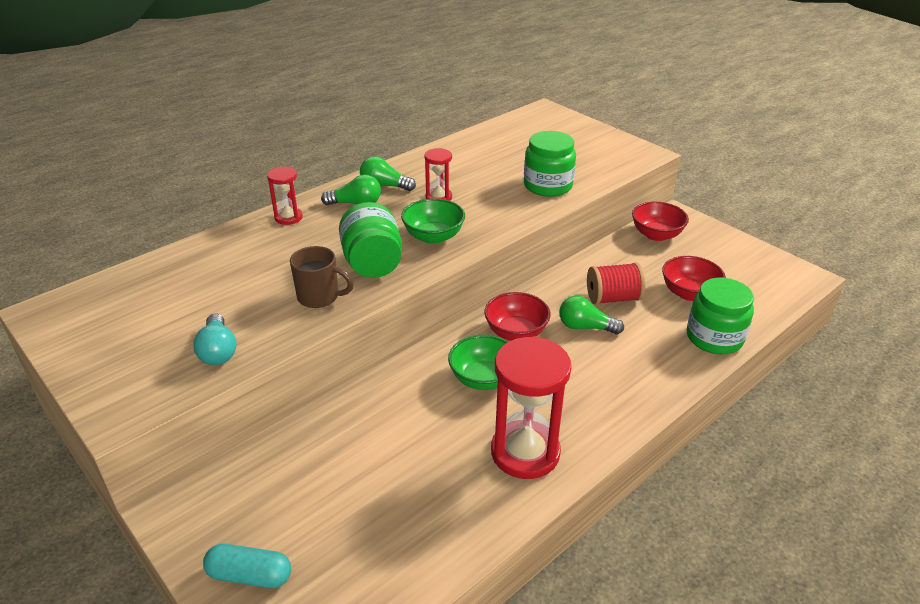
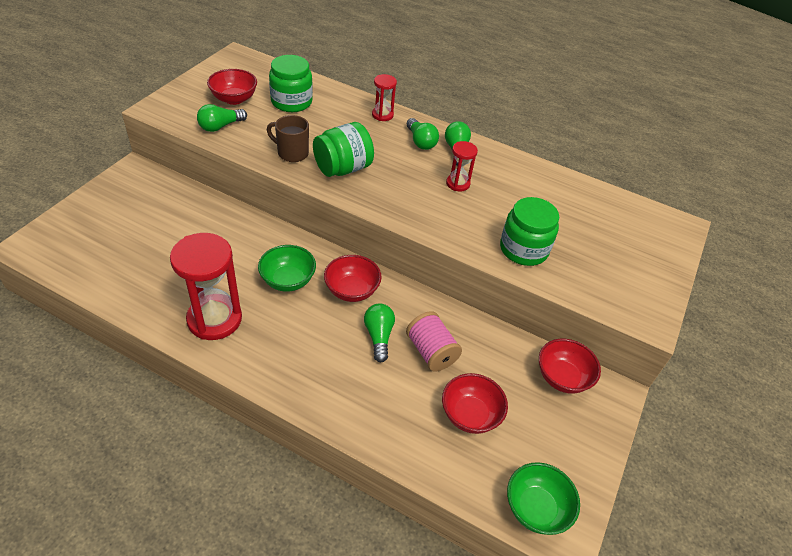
camera: 65 degrees right, 10 degrees up
(159, 329) = (234, 99): none -> red bowl
(218, 351) = (220, 126): turquoise light bulb -> green light bulb
(250, 575) = (92, 212): turquoise capsule -> none
(320, 297) = (292, 153): brown mug -> brown mug turned 120 degrees clockwise
(433, 237) = (396, 192): green bowl -> green bowl (536, 508)
(613, 298) = (431, 351): red spool -> pink spool
(714, 338) = (405, 442): green jar -> green jar (291, 102)

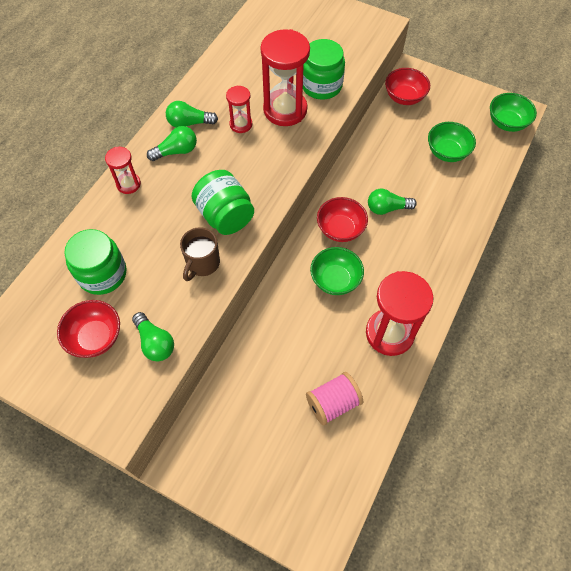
camera: 85 degrees left, 15 degrees up
(431, 351) = (396, 173): pink spool -> pink spool (333, 403)
(470, 415) = (447, 152): red bowl -> green bowl
(482, 217) = (285, 110): none -> red hourglass

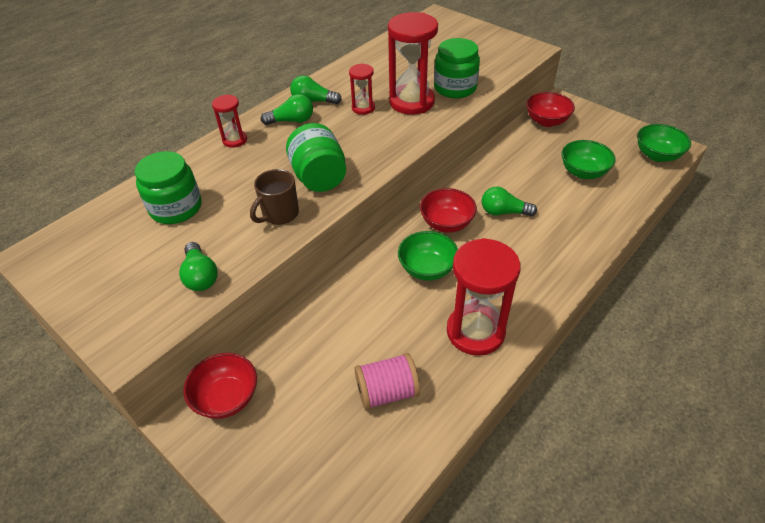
camera: 15 degrees right, 15 degrees down
(95, 337) = (143, 261): red bowl -> red bowl (227, 398)

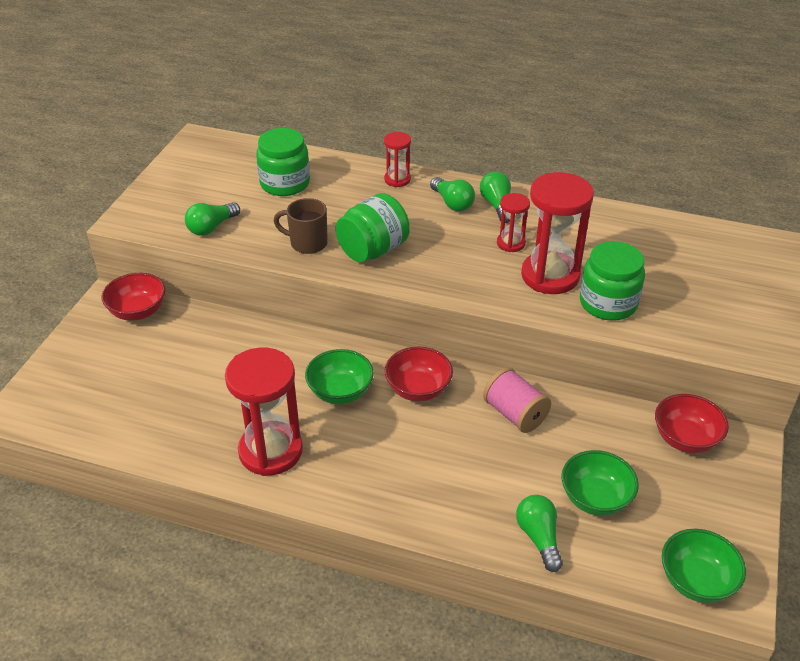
camera: 65 degrees right, 5 degrees down
(387, 392) = (175, 406): pink spool -> pink spool (515, 414)
(503, 212) = (466, 434): green light bulb -> green light bulb (539, 537)

